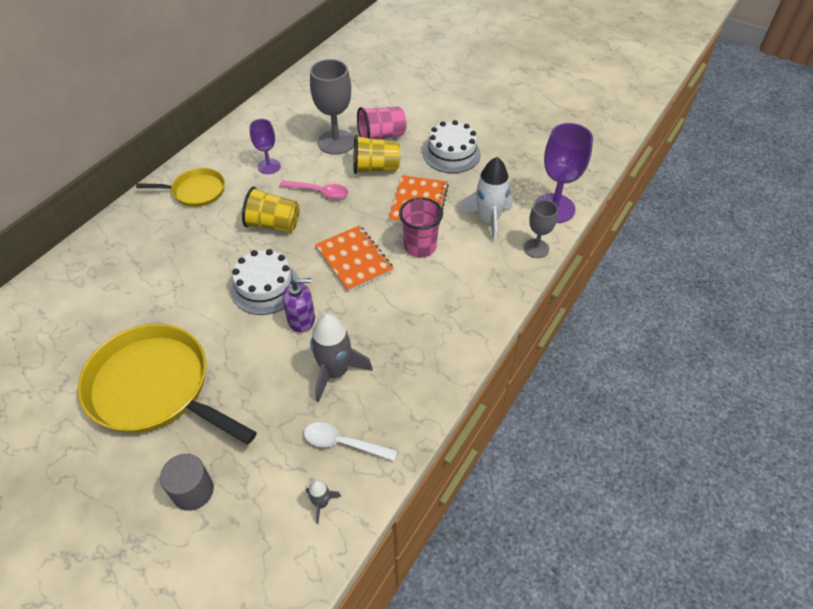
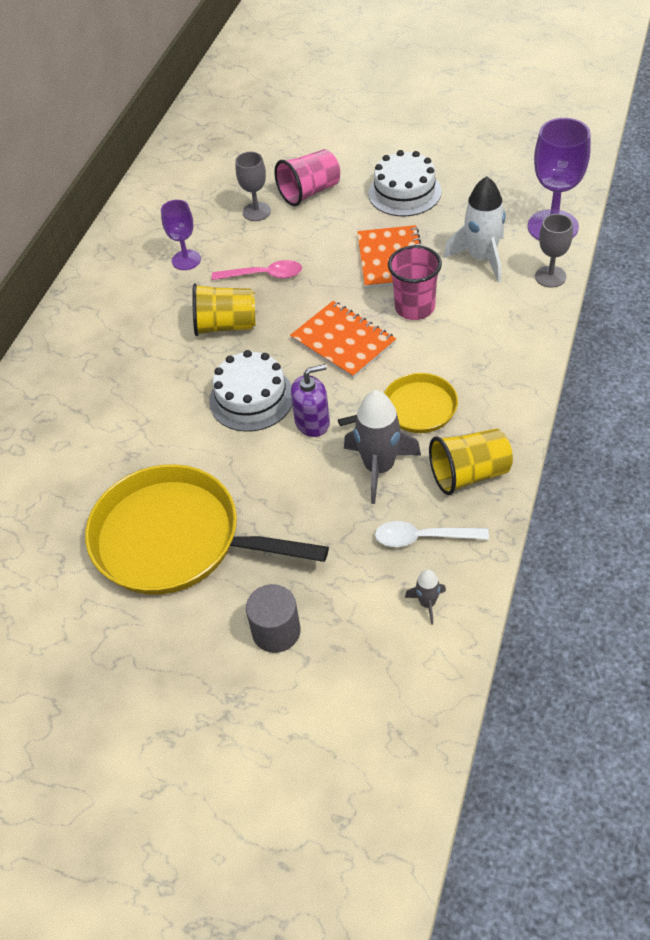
camera: 10 degrees left, 0 degrees up
(196, 191) = (109, 311): yellow pan -> yellow pan (415, 409)
(336, 142) = (256, 212): grey goblet -> grey goblet, size x0.59
(375, 168) = (320, 231): yellow cup -> yellow cup (469, 474)

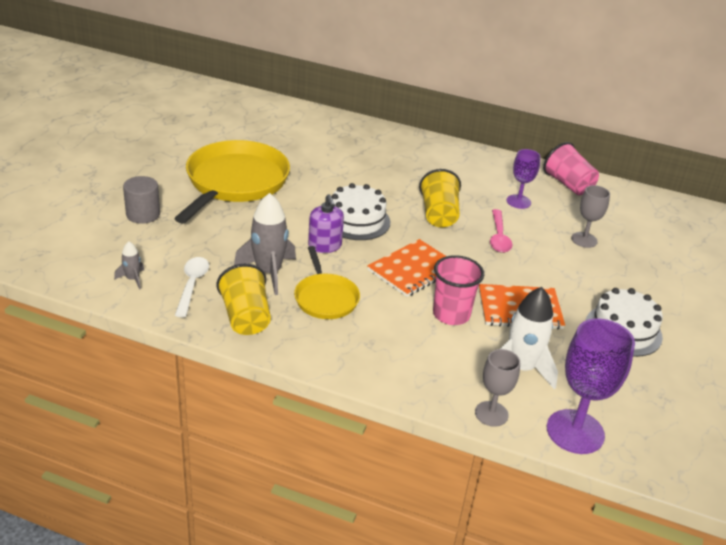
camera: 85 degrees right, 15 degrees down
(309, 192) = (616, 271): pink cup -> pink cup (568, 184)

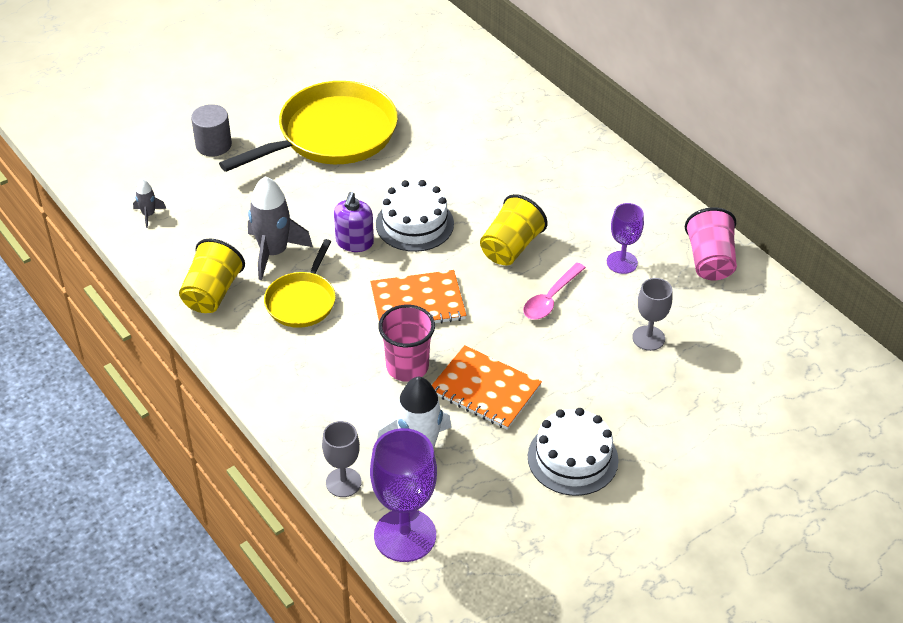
camera: 35 degrees right, 10 degrees up
(192, 285) = (194, 240): white spoon -> none

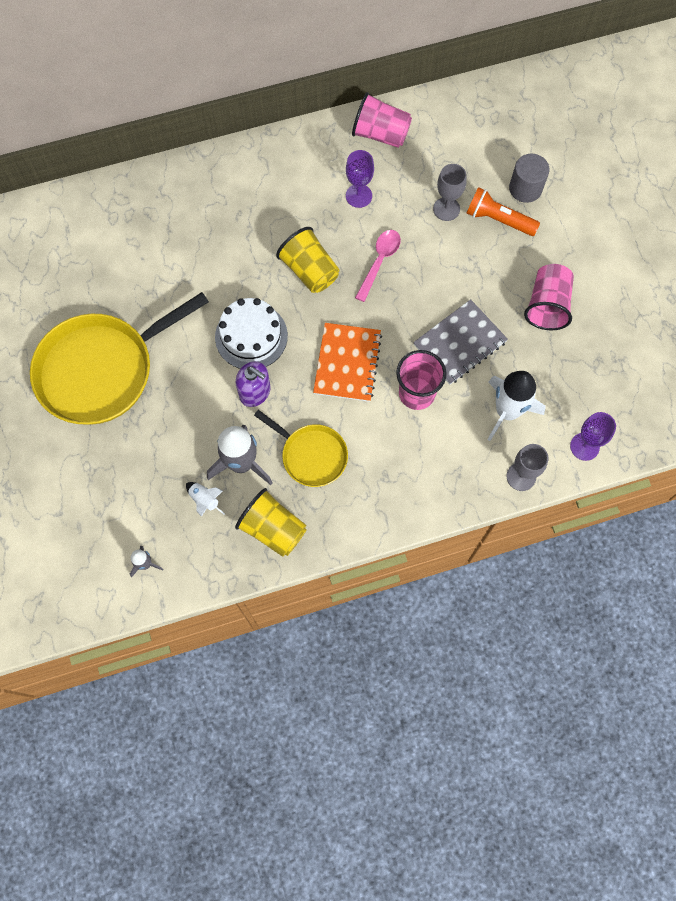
camera: 70 degrees left, 25 degrees up
(213, 145) = (69, 481): grey cylinder -> grey cylinder (525, 188)
(226, 237) = (205, 500): none -> white rocket
(332, 134) = (101, 370): yellow pan -> yellow pan turned 105 degrees counterclockwise
(405, 535) = (584, 446): purple goblet -> purple goblet, size x0.59
(485, 389) = (460, 343): orange notebook -> grey notebook
(550, 298) = (379, 262): pink spoon -> pink spoon turned 120 degrees counterclockwise
(572, 458) = (547, 305): white cake -> pink cup
(661, 387) = (498, 219): none -> orange flashlight

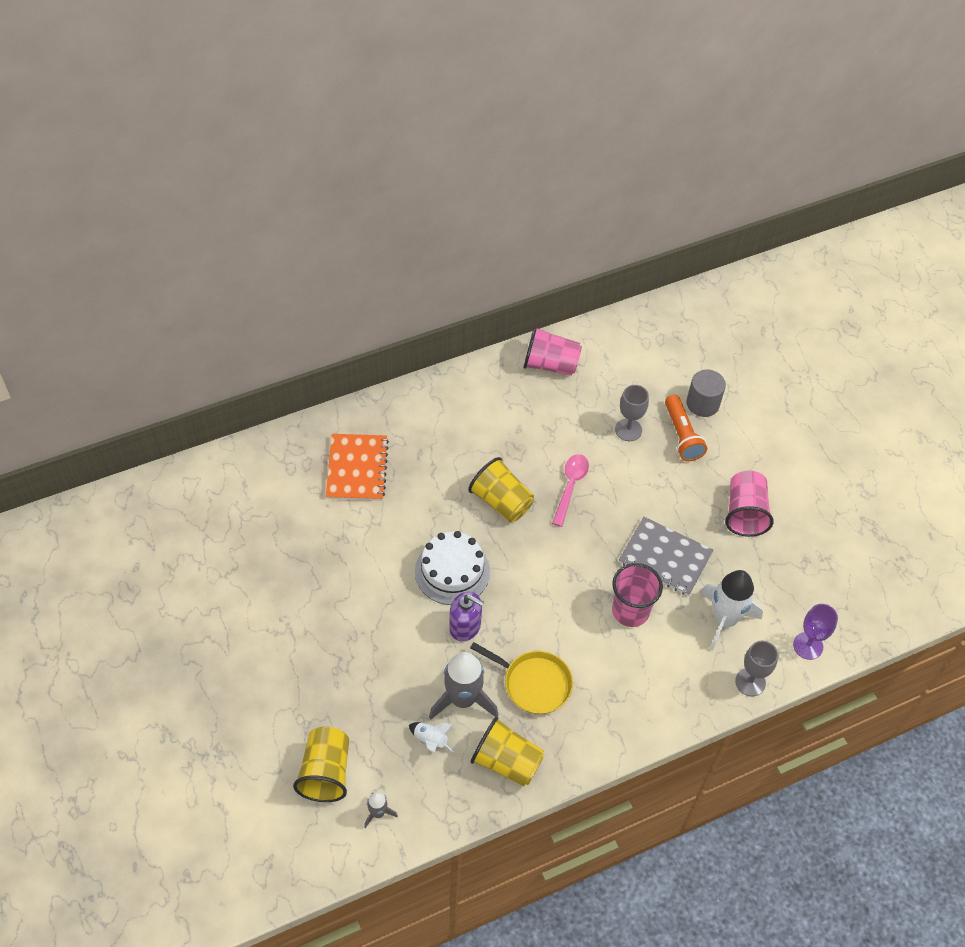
camera: 10 degrees left, 15 degrees down
(101, 370) = (301, 620): yellow pan -> none
(103, 520) = (326, 772): none -> yellow cup
(347, 363) = (555, 588): orange notebook -> orange notebook (357, 469)
(358, 196) = (538, 425): purple goblet -> none
(460, 343) = (665, 558): grey notebook -> grey notebook turned 75 degrees clockwise
(498, 219) = (682, 435): orange flashlight -> orange flashlight turned 120 degrees counterclockwise

